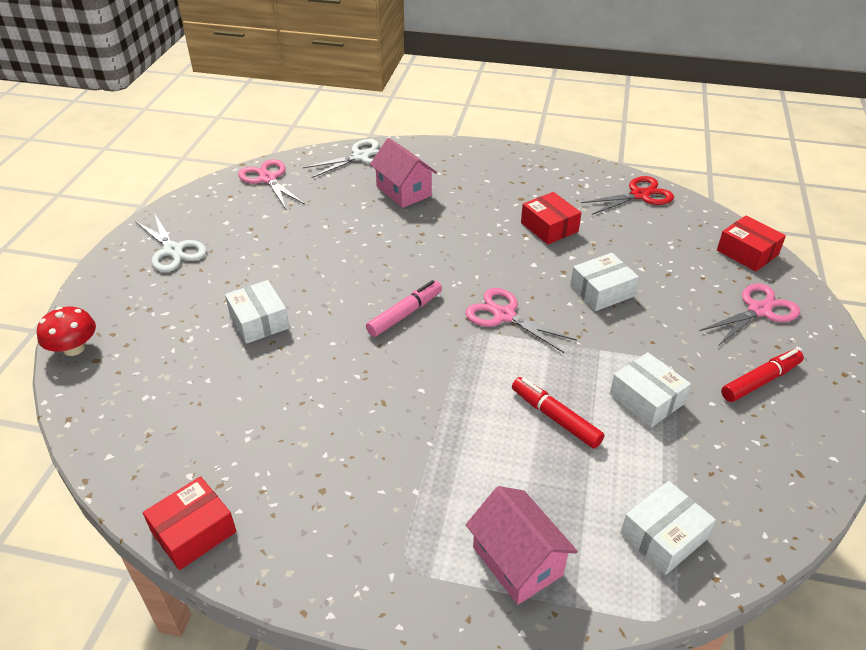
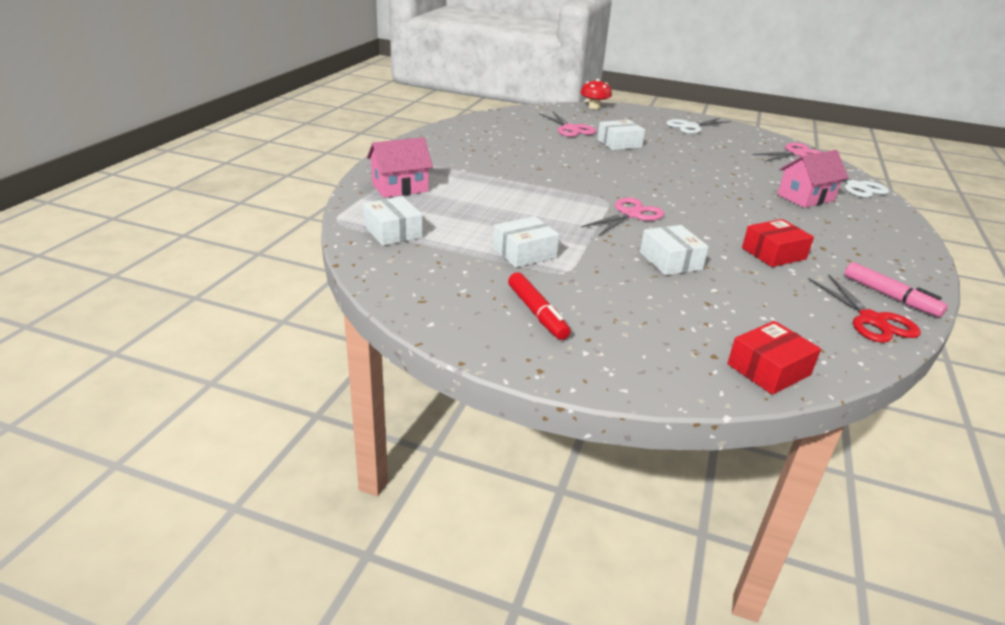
camera: 95 degrees right, 10 degrees down
(194, 532) = (458, 125): red box -> none
(405, 314) = (629, 182): pink marker -> pink marker (890, 296)
(555, 417) = (512, 215): red marker -> none
(759, 310) = (649, 344): pink scissors -> pink scissors (570, 129)

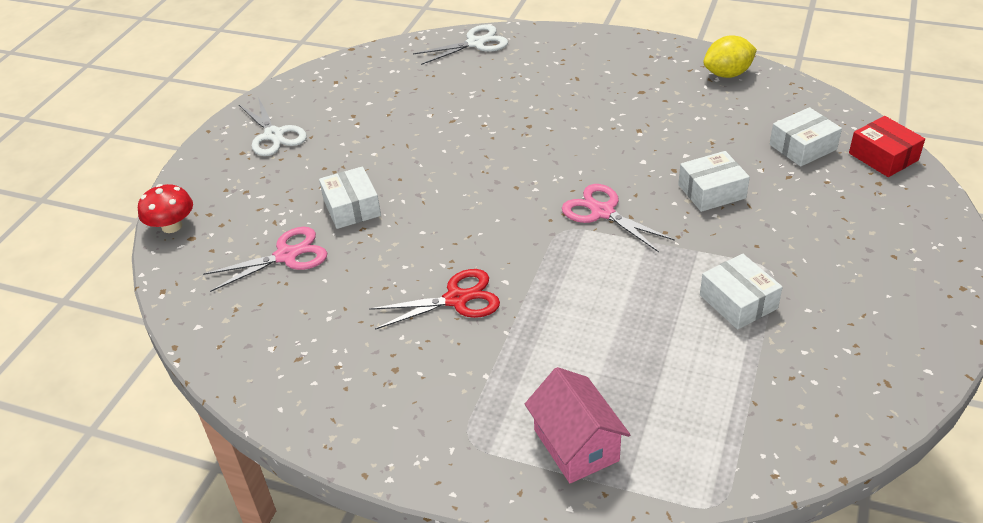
camera: 85 degrees left, 10 degrees up
(393, 232) = (728, 432): white box -> white box (802, 147)
(537, 313) = (866, 290): red marker -> none
(773, 253) = (667, 123): red box -> none
(796, 154) = (376, 65): pink scissors -> none
(805, 197) = (516, 81): pink house -> none
(872, 320) = (774, 91): red scissors -> red scissors (456, 299)
(890, 296) = (727, 74): pink marker -> yellow lemon

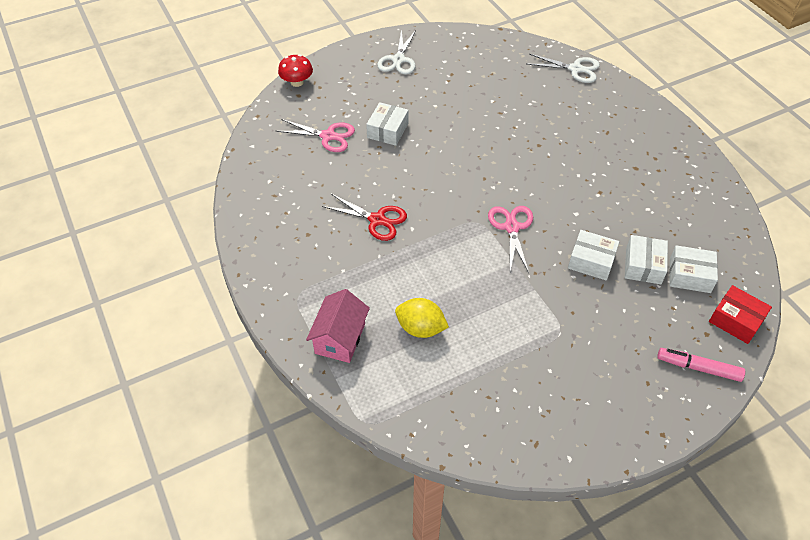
camera: 40 degrees right, 10 degrees up
(727, 74) = (709, 193): yellow lemon -> yellow lemon (420, 328)
(738, 302) = (516, 335): white box -> white box (643, 266)
(883, 156) = (736, 320): red box -> red box turned 60 degrees counterclockwise
(910, 214) = (698, 368): none -> pink marker

